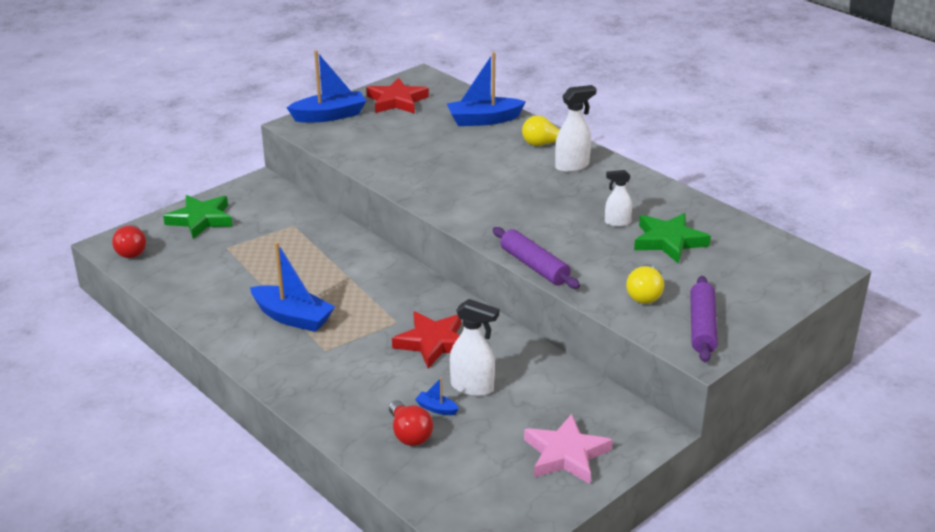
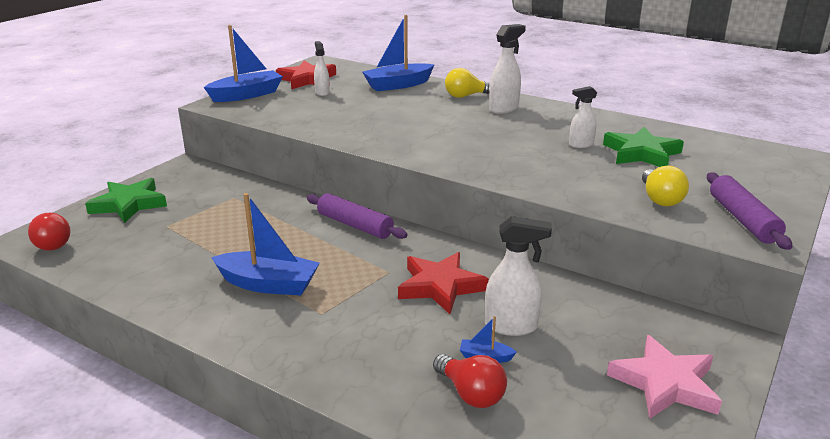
camera: 15 degrees left, 5 degrees down
(403, 121) = (322, 92): none -> white spray bottle
(534, 266) = (530, 189): purple rolling pin -> purple rolling pin (355, 225)

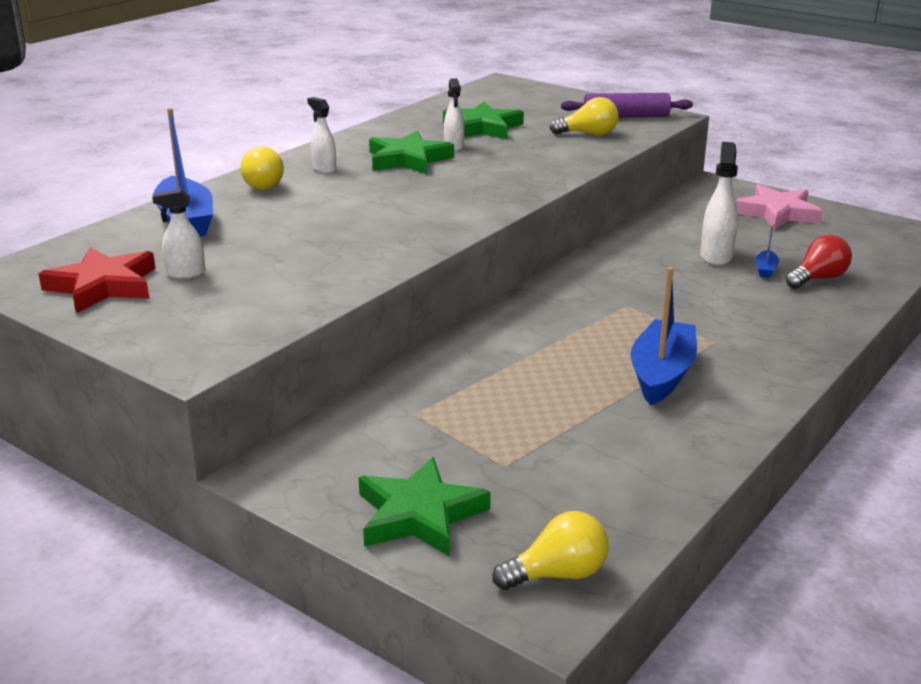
camera: 85 degrees left, 0 degrees up
(53, 243) = (557, 574): red light bulb -> yellow light bulb
(247, 95) = (156, 335): blue boat -> none
(355, 225) = (516, 323): purple rolling pin -> none
(440, 286) = (653, 281): red star -> none
(504, 108) = (324, 169): white spray bottle -> white spray bottle, size x0.64
(538, 131) = (408, 159): none -> green star

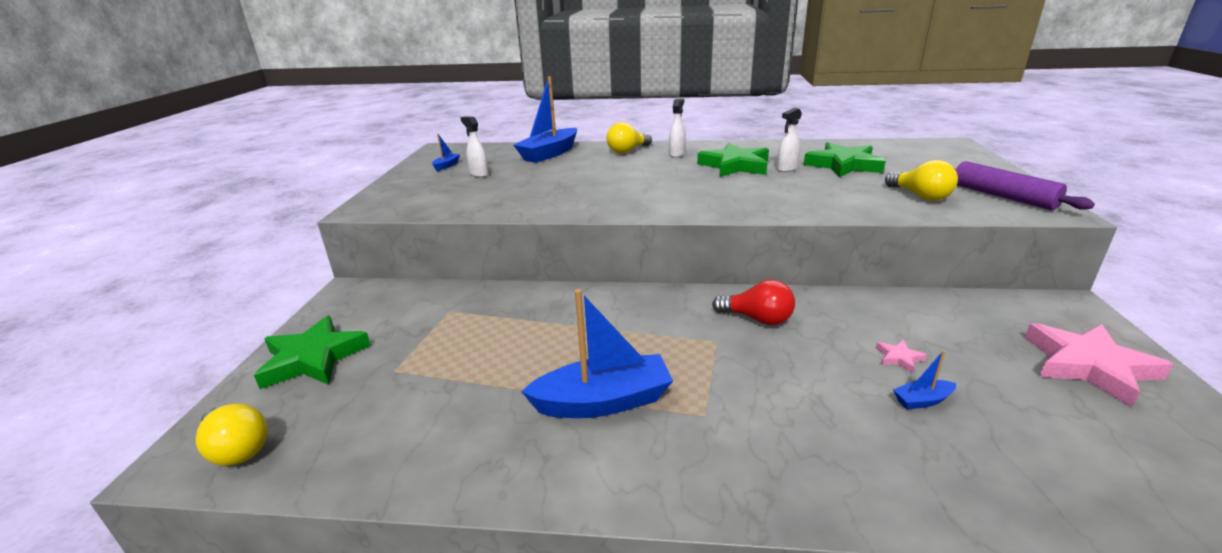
camera: 60 degrees right, 0 degrees up
(103, 286) = (446, 166): red star -> blue boat
(716, 256) = (899, 358): white spray bottle -> pink star
(818, 278) = (967, 449): red light bulb -> red light bulb (757, 319)

